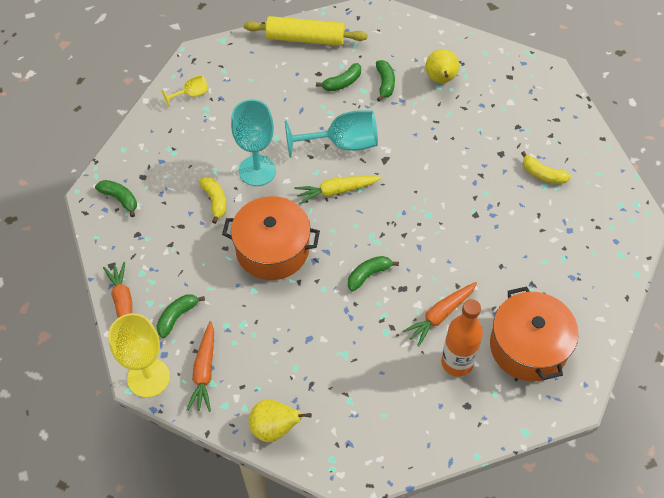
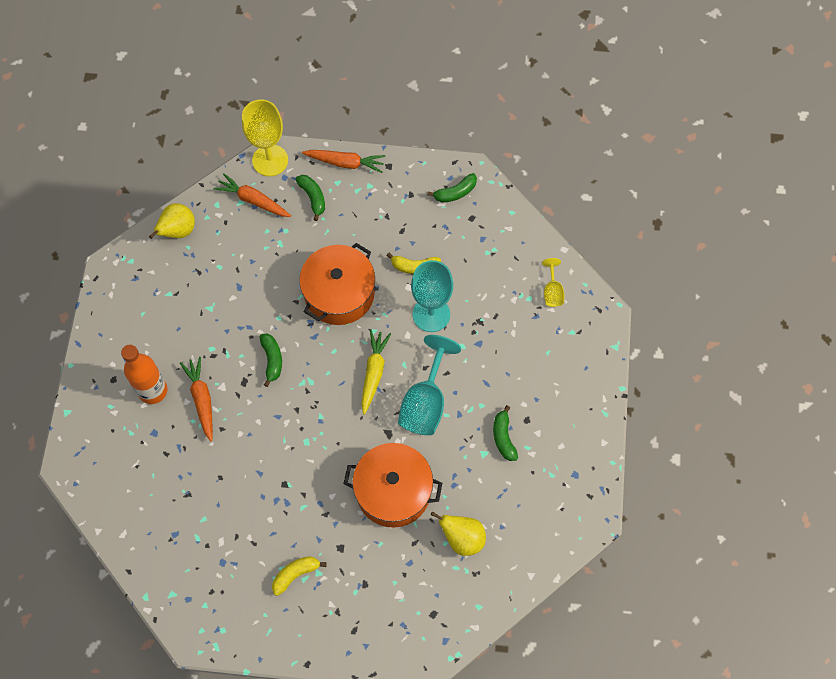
camera: 115 degrees right, 10 degrees up
(305, 39) = (581, 427): yellow rolling pin -> none
(385, 83) = (483, 479): green banana -> none
(528, 346) = (133, 456): orange pot -> orange pot (393, 491)

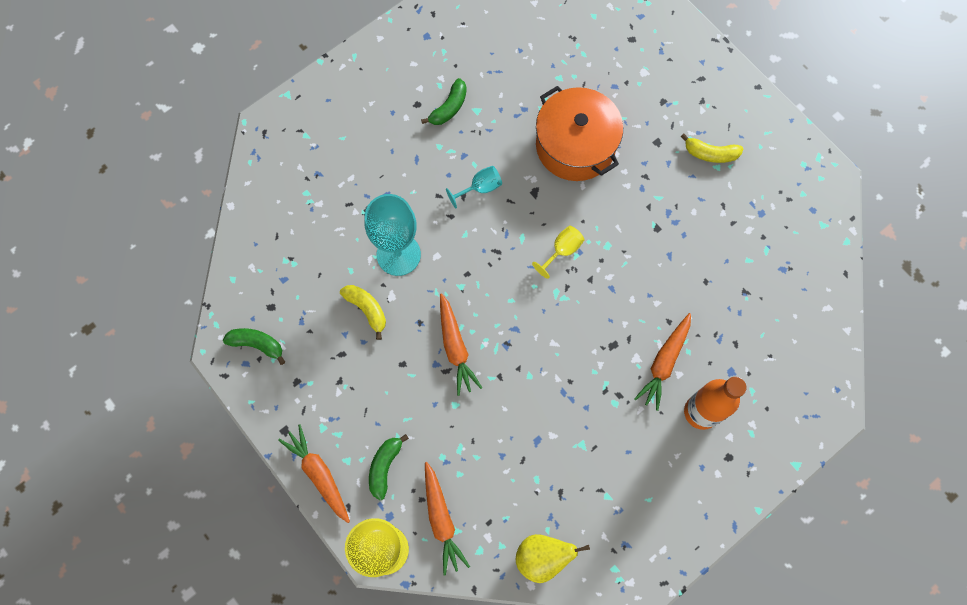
camera: 135 degrees left, 5 degrees up
(272, 360) = (571, 342): green banana -> none
(339, 293) = (455, 347): orange pot -> orange carrot
(374, 373) = (496, 250): yellow carrot -> none
(425, 402) = (480, 188): turquoise goblet -> turquoise goblet, size x0.51
(462, 538) = (557, 67): yellow pear -> none
(552, 291) = (282, 180): yellow goblet -> yellow goblet (562, 250)

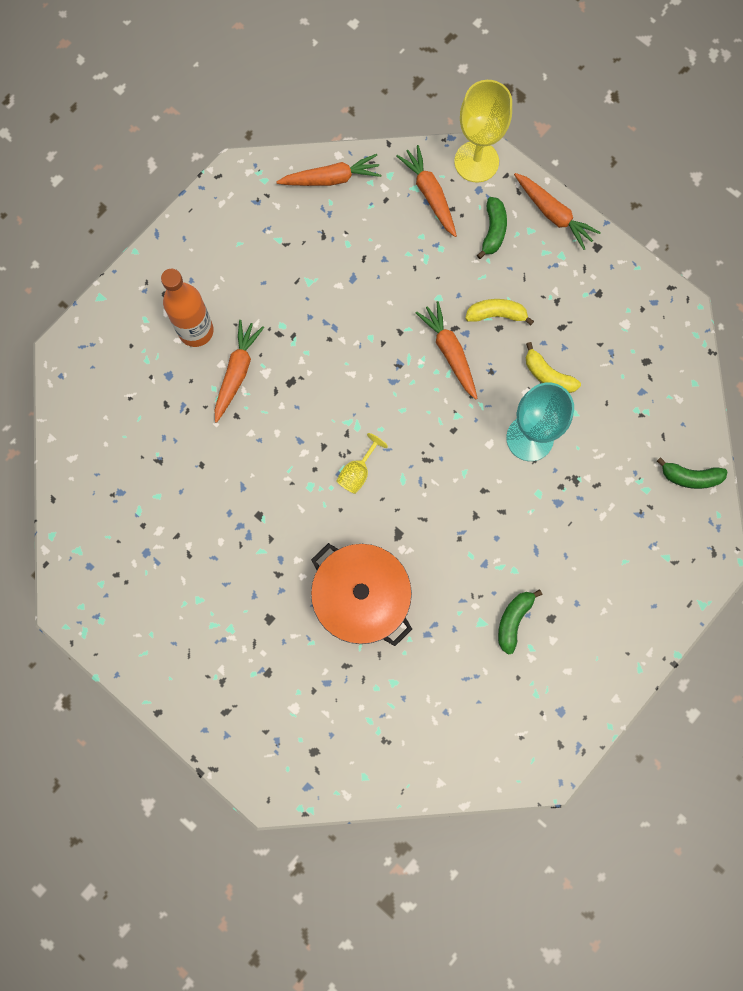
camera: 170 degrees right, 5 degrees up
(257, 344) = (648, 322): green banana -> green banana (690, 477)
(480, 188) = (458, 528): turquoise goblet -> none
(542, 557) = (331, 179): yellow pear -> orange carrot
(710, 154) = (207, 614): yellow banana -> yellow banana (496, 314)

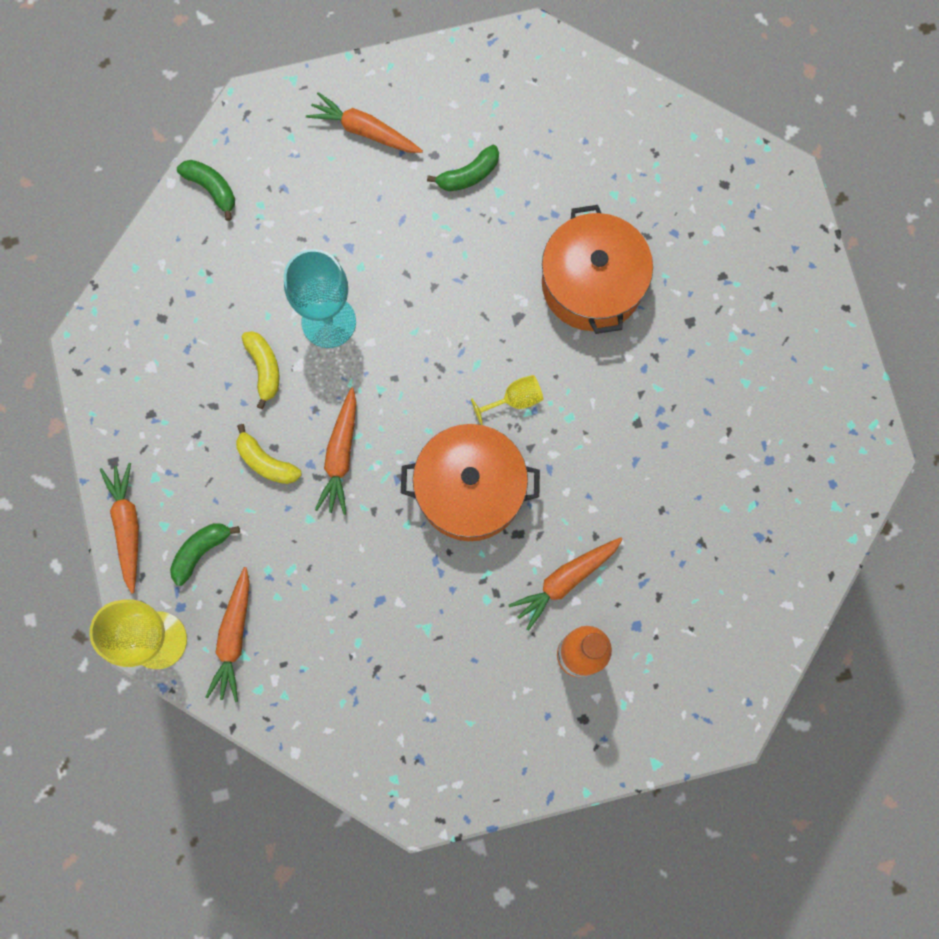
camera: 145 degrees left, 0 degrees up
(331, 179) = (322, 729): orange carrot -> orange carrot (364, 131)
(344, 389) = (470, 489): none -> orange pot

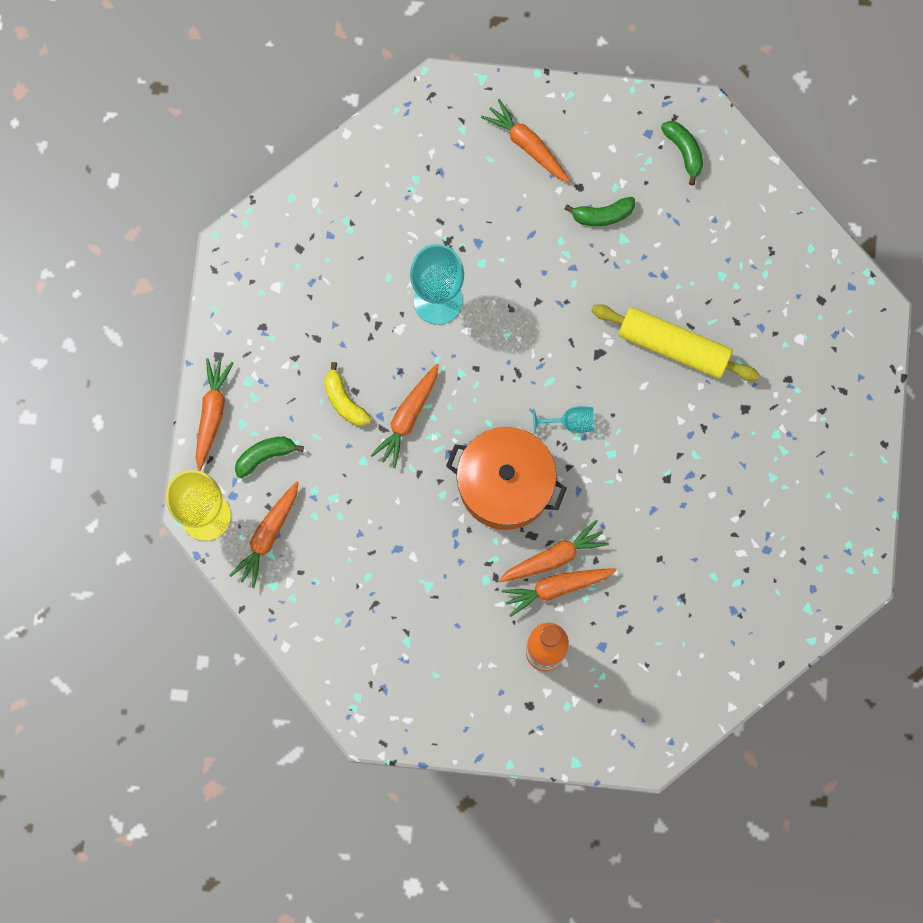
camera: 20 degrees right, 0 degrees up
(211, 188) = (379, 151): green banana -> green banana (684, 151)
(264, 368) = (370, 321): yellow banana -> none
(515, 400) = (570, 422): yellow goblet -> turquoise goblet
(550, 549) = (554, 557): none -> orange carrot
(592, 284) = (673, 346): orange pot -> yellow rolling pin

